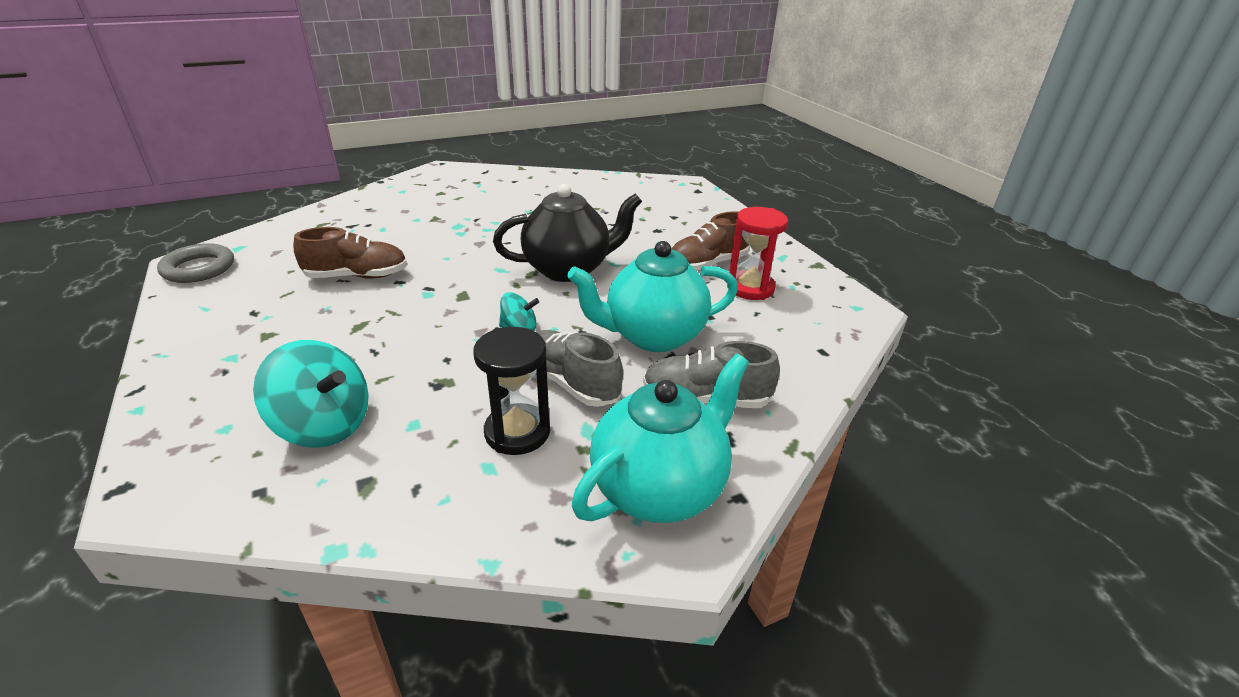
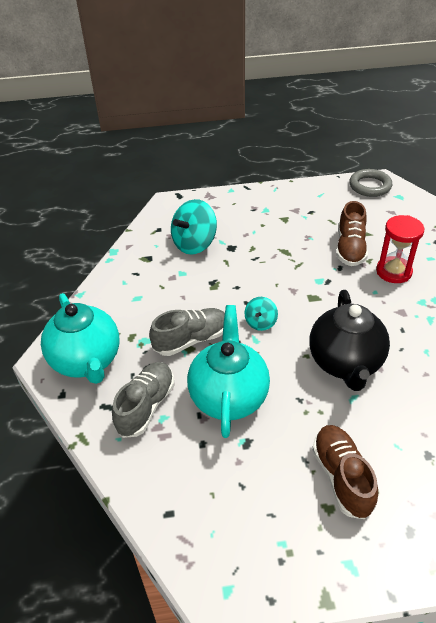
camera: 110 degrees right, 10 degrees up
(517, 432) = (157, 311): black hourglass -> none
(750, 288) = (286, 499): red hourglass -> red hourglass (393, 272)

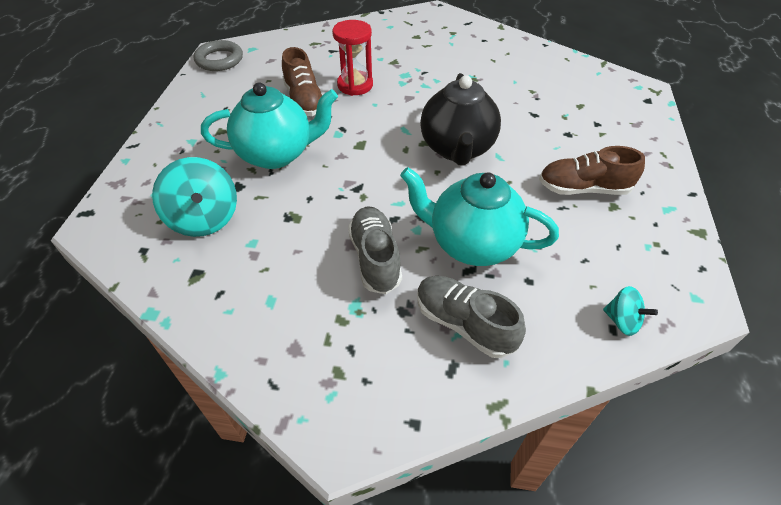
camera: 75 degrees left, 5 degrees up
(87, 361) = (364, 381): turquoise teapot -> turquoise teapot (277, 154)
(260, 322) = (376, 192): turquoise spinning top -> turquoise spinning top (622, 321)
(345, 363) = (457, 149): black teapot -> black teapot turned 75 degrees clockwise
(350, 248) = (304, 100): brown shoe -> brown shoe turned 45 degrees clockwise

